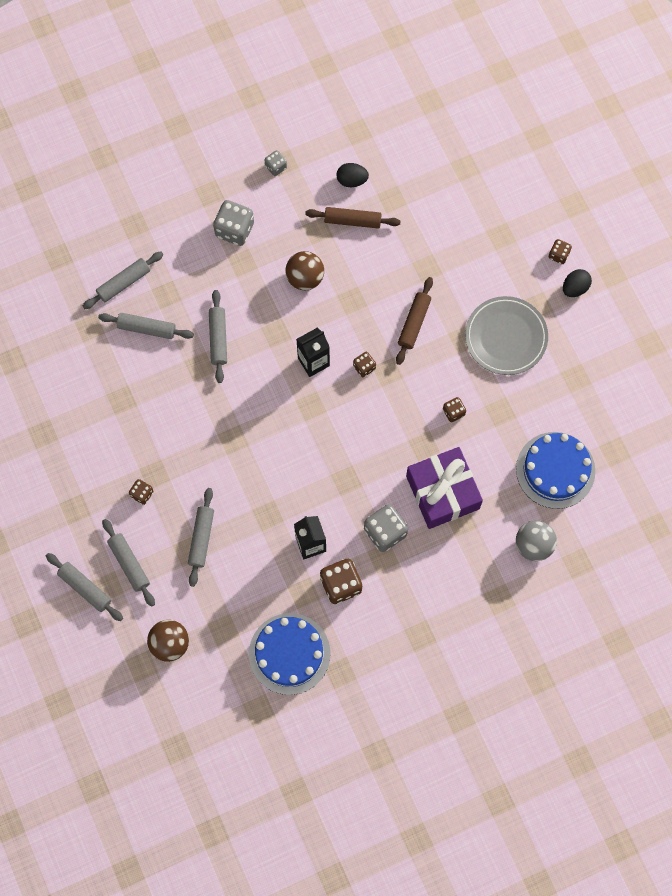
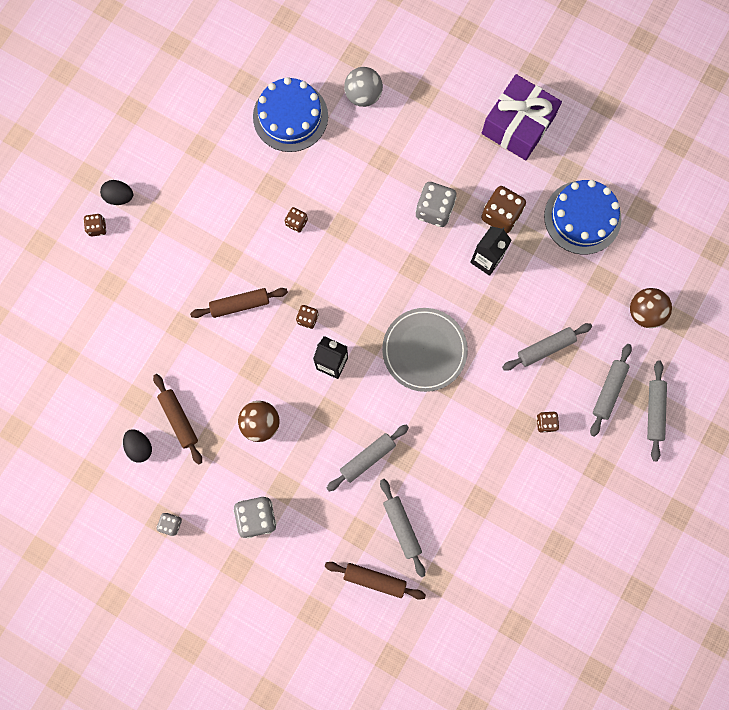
camera: 125 degrees left, 5 degrees up
(124, 283) = (374, 580): grey rolling pin -> brown rolling pin
(442, 492) = (370, 188): purple gift -> purple gift (518, 125)
(506, 337) = (202, 223): grey plate -> grey plate (424, 350)

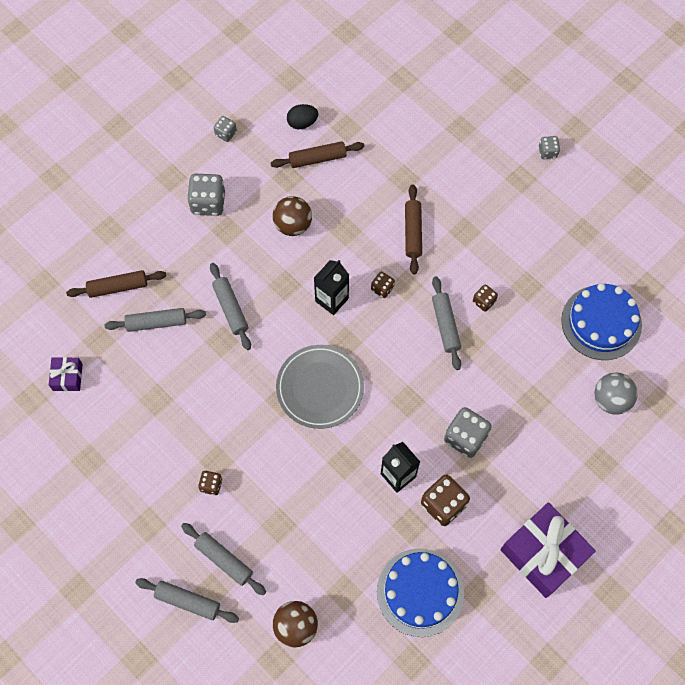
camera: 105 degrees right, 10 degrees down
(97, 228) = (520, 128): brown dice -> none
(119, 197) = (547, 152): black egg -> grey dice
(374, 580) = (118, 287): brown rolling pin -> brown rolling pin turned 45 degrees clockwise
(482, 597) = (67, 377): none -> purple gift
(545, 348) = (287, 508): grey rolling pin -> grey rolling pin (445, 325)

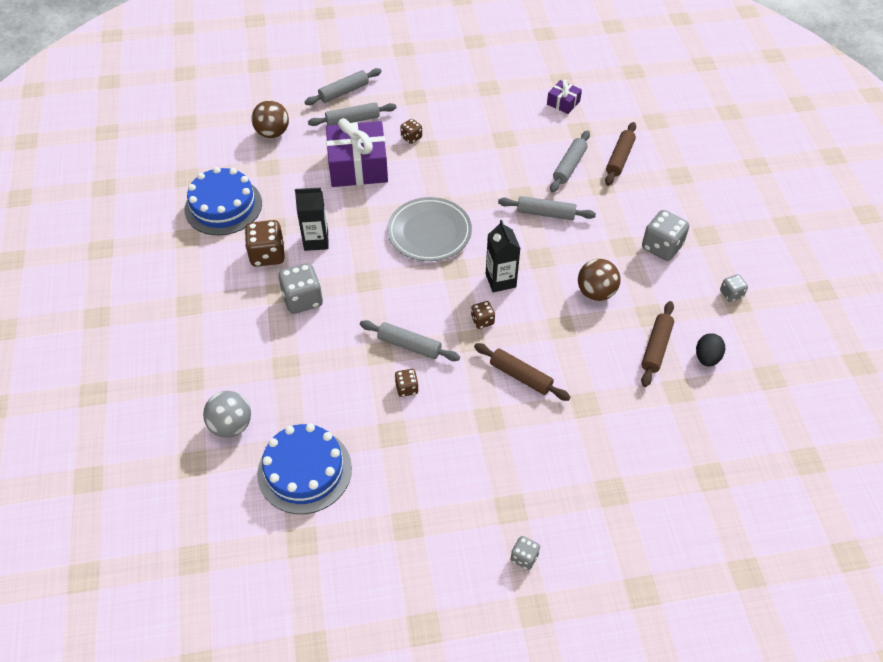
camera: 125 degrees right, 15 degrees down
(543, 553) = (169, 293): purple gift -> purple gift (358, 166)

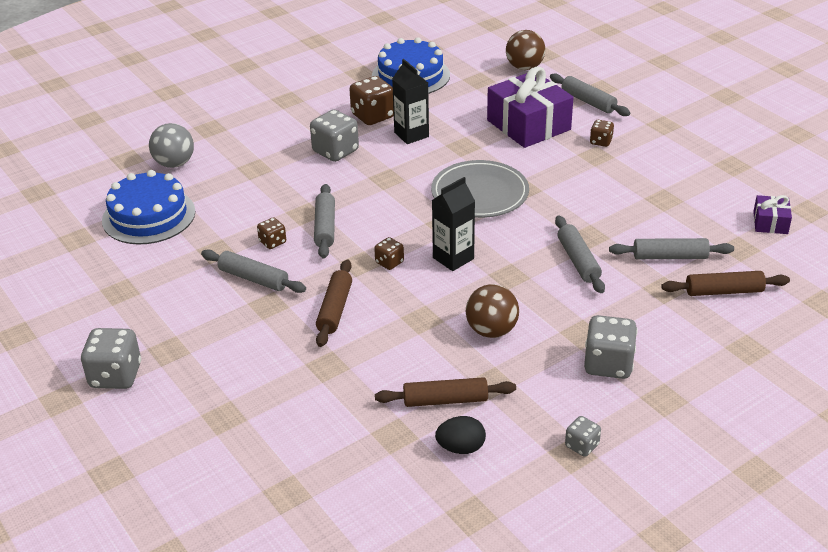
camera: 65 degrees right, 15 degrees down
(344, 92) = (622, 84): grey rolling pin -> grey rolling pin (253, 278)
(524, 557) = (115, 376): grey dice -> grey dice, size x1.84

